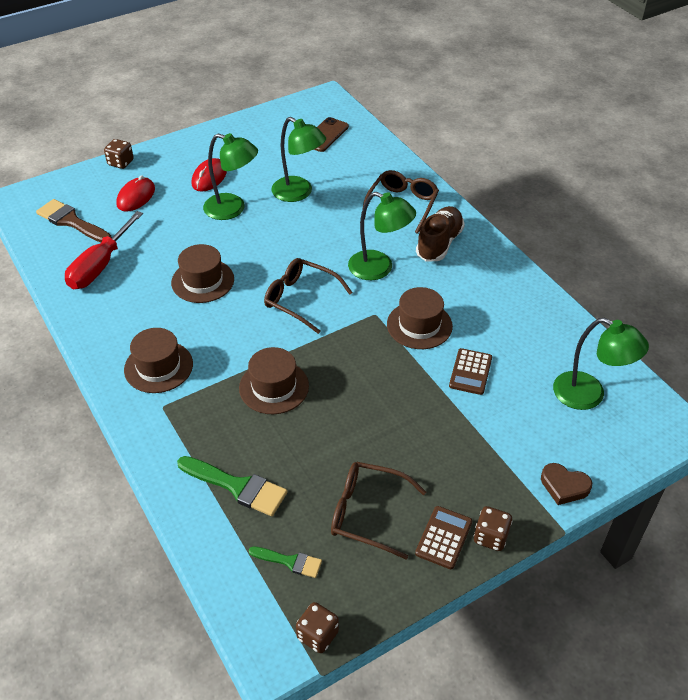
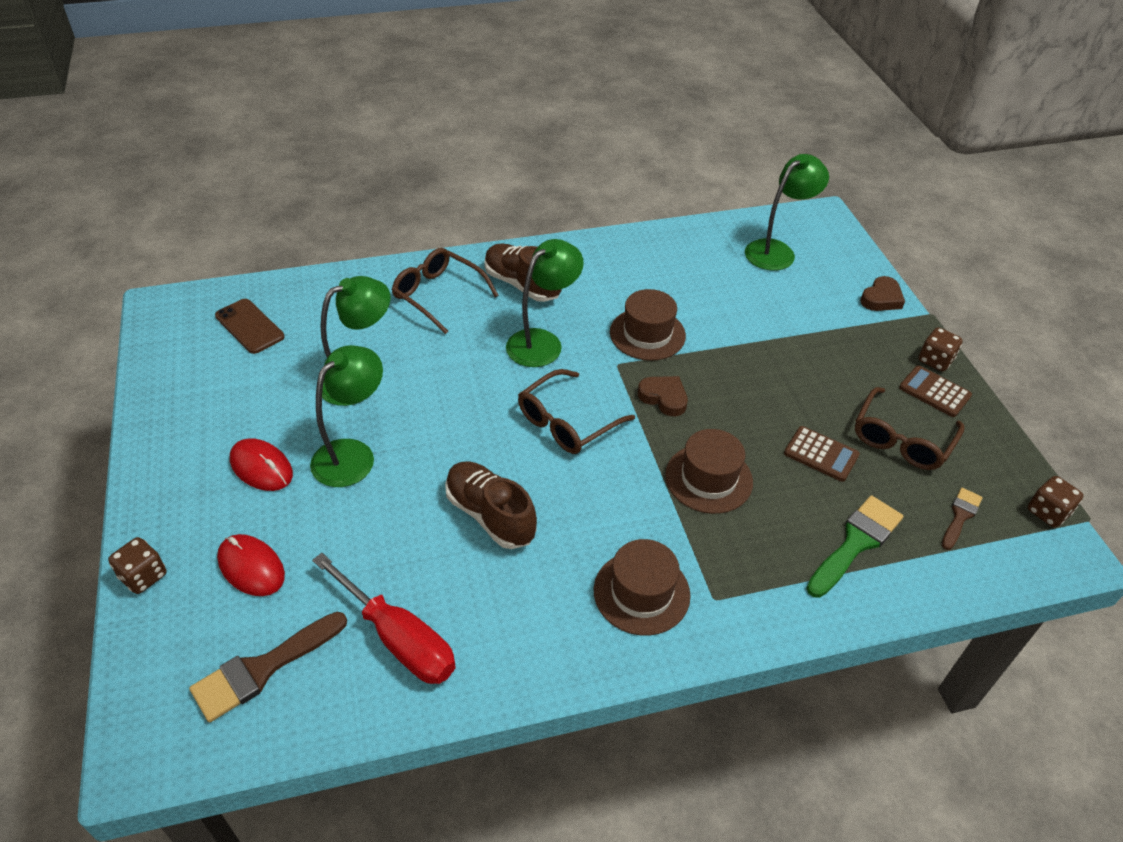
camera: 75 degrees left, 0 degrees up
(202, 281) = (490, 515): brown hat -> brown shoe
(290, 562) = (960, 516): green brush -> brown brush
(349, 347) = (664, 398): none -> brown heart
(470, 372) = (727, 316): brown calculator -> brown calculator (821, 454)

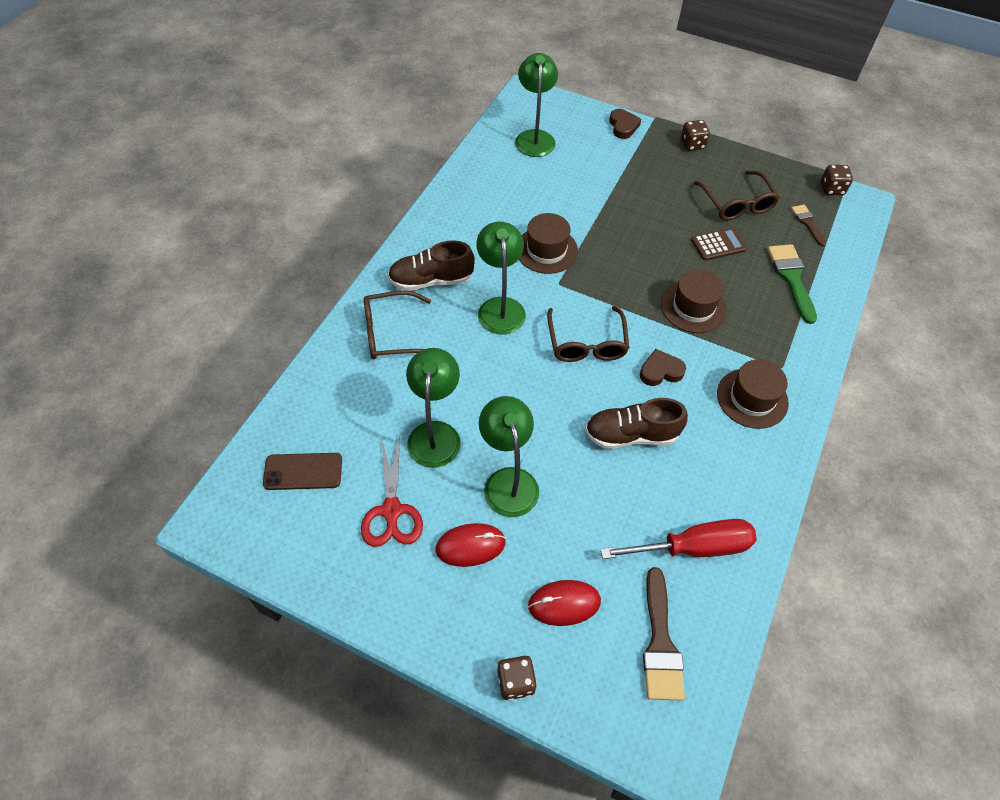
camera: 50 degrees left, 10 degrees up
(256, 398) = (392, 510): none -> red scissors
(664, 398) = (610, 281): brown heart -> brown heart (660, 371)
(934, 392) = (715, 163): brown calculator -> none

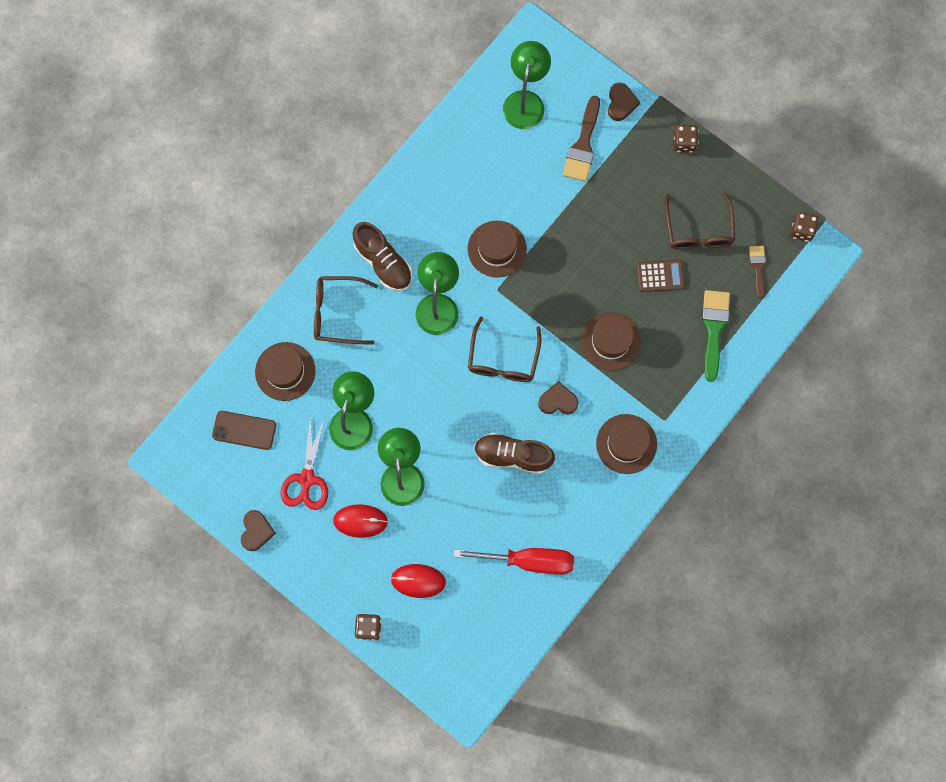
camera: 15 degrees right, 20 degrees up
(337, 588) = (256, 531): none -> brown heart
(343, 400) = (285, 371): none -> brown hat
(431, 280) = (383, 262): brown shoe -> brown shoe turned 135 degrees counterclockwise
(660, 643) = (479, 625): brown brush -> brown brush (583, 145)

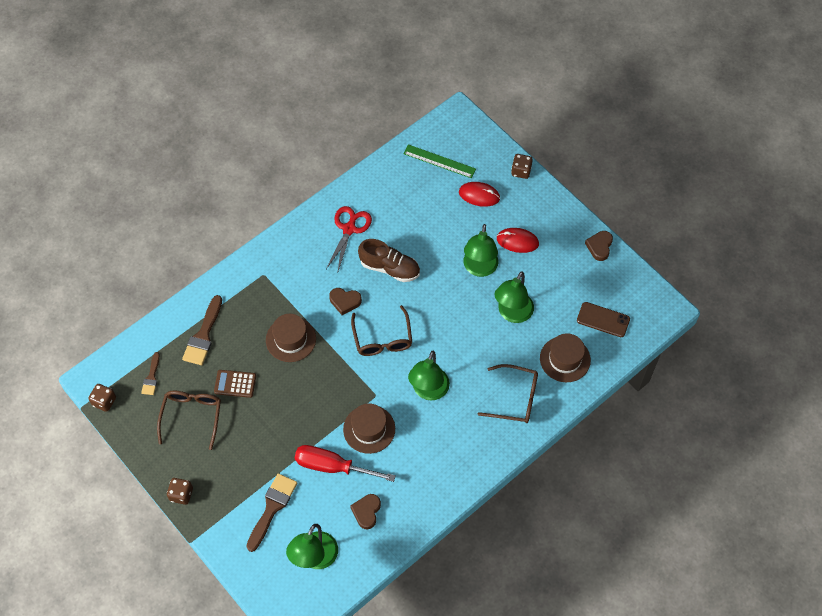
camera: 170 degrees left, 15 degrees down
(307, 479) = (556, 277): red scissors -> red scissors (349, 229)
(383, 262) = (469, 434): brown shoe -> none
(478, 624) = (439, 161): none -> green ruler
(503, 360) = (382, 339): brown glasses -> brown glasses turned 150 degrees clockwise
(529, 560) = (393, 195): red screwdriver -> red screwdriver (332, 466)
(621, 103) = (227, 541): brown heart -> brown heart (366, 512)
(626, 444) = (298, 262): brown hat -> none
(714, 328) = (203, 335): green brush -> brown brush

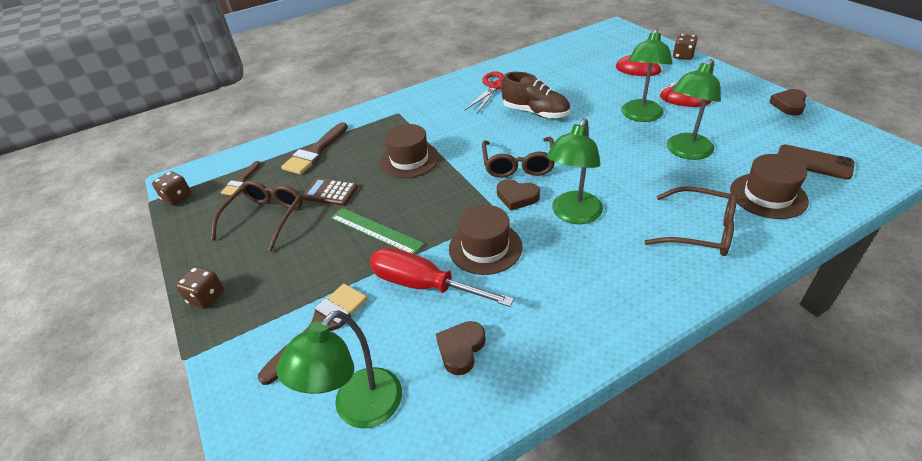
camera: 15 degrees right, 20 degrees down
(345, 301) = (480, 134): brown heart -> brown heart (517, 197)
(439, 161) = (595, 50): green ruler -> green ruler (375, 230)

